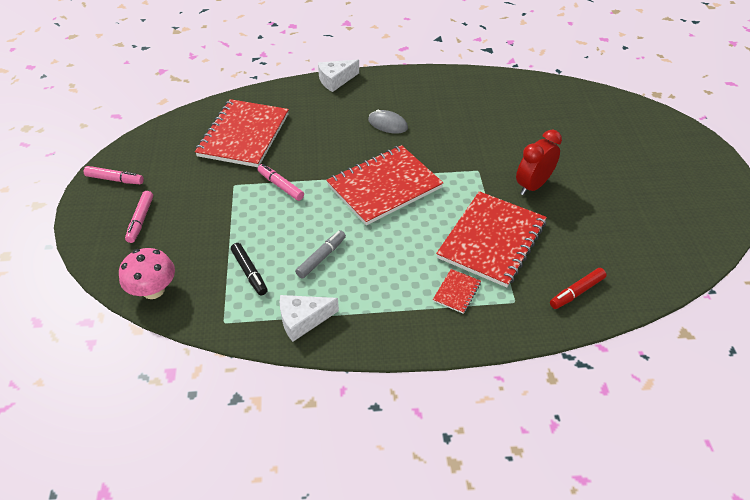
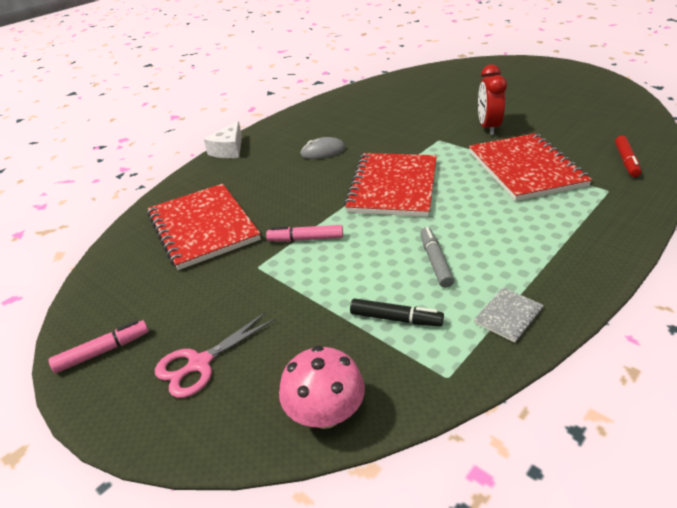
camera: 40 degrees left, 10 degrees down
(141, 220) = (200, 363): pink marker -> pink scissors
(303, 320) = (508, 315): white cheese -> grey notebook
(457, 292) = (567, 211): red notebook -> none

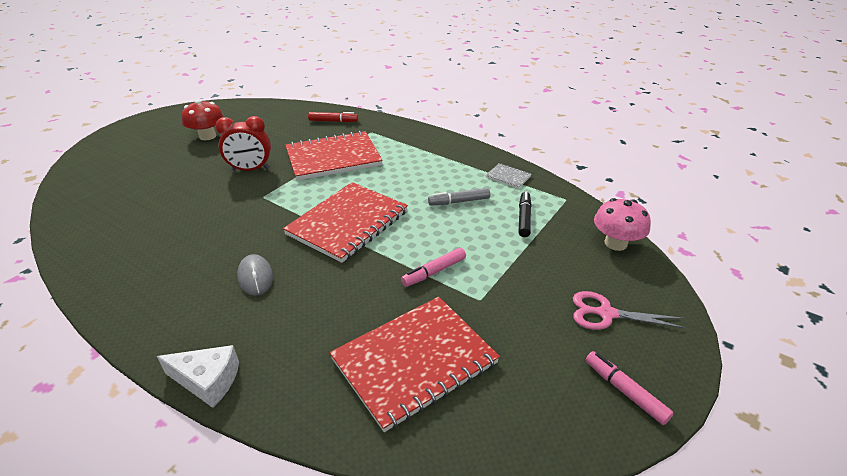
camera: 100 degrees left, 0 degrees up
(200, 363) = (606, 314): pink scissors -> pink scissors turned 150 degrees clockwise
(306, 239) = (434, 272): pink marker -> pink marker turned 60 degrees clockwise
(393, 186) = (348, 223): red notebook -> red notebook turned 60 degrees counterclockwise
(550, 98) = (207, 136): none -> red mushroom

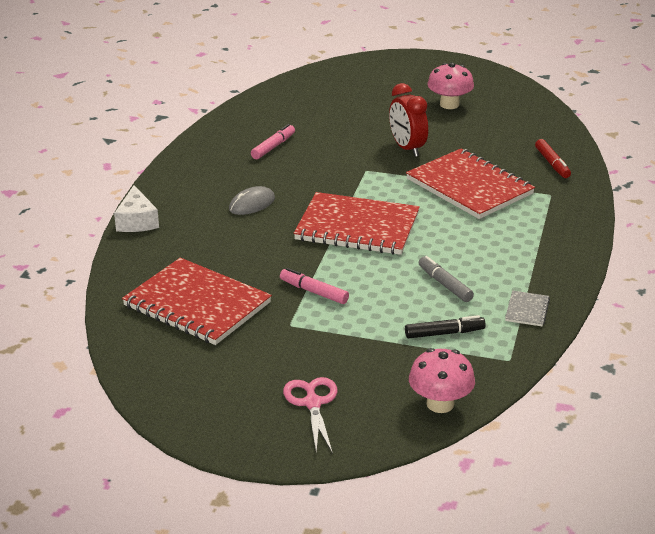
camera: 70 degrees right, 5 degrees down
(207, 136) = (449, 104): red mushroom -> pink mushroom
(625, 391) = (216, 419): pink marker -> pink marker (273, 147)

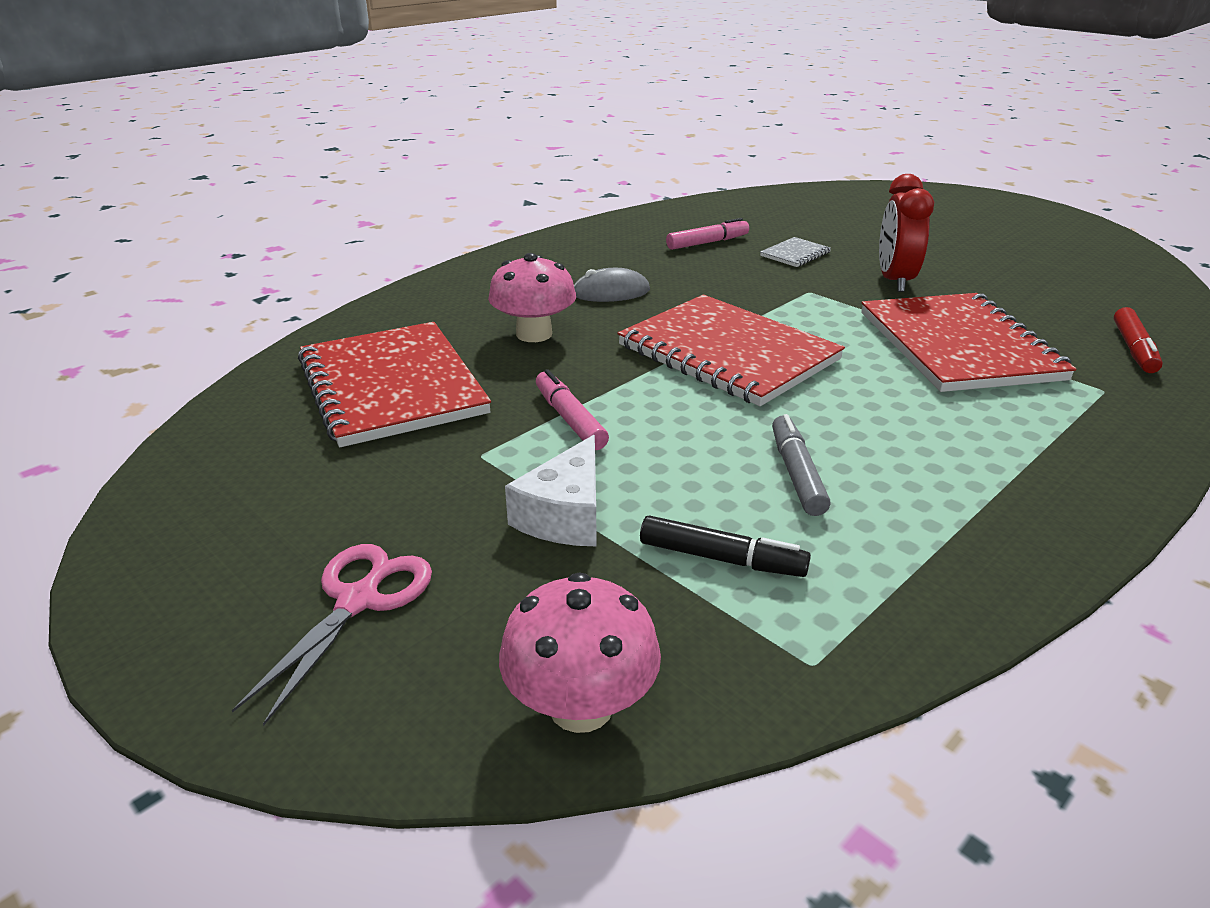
camera: 30 degrees right, 0 degrees up
(137, 221) = (450, 276): white cheese -> white cheese (565, 515)
(449, 104) = (1001, 248): pink mushroom -> pink mushroom (534, 334)
(527, 310) = (927, 571): grey notebook -> grey notebook (795, 254)

